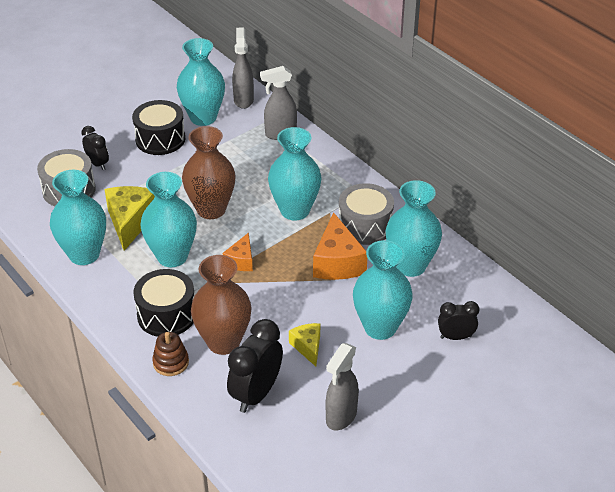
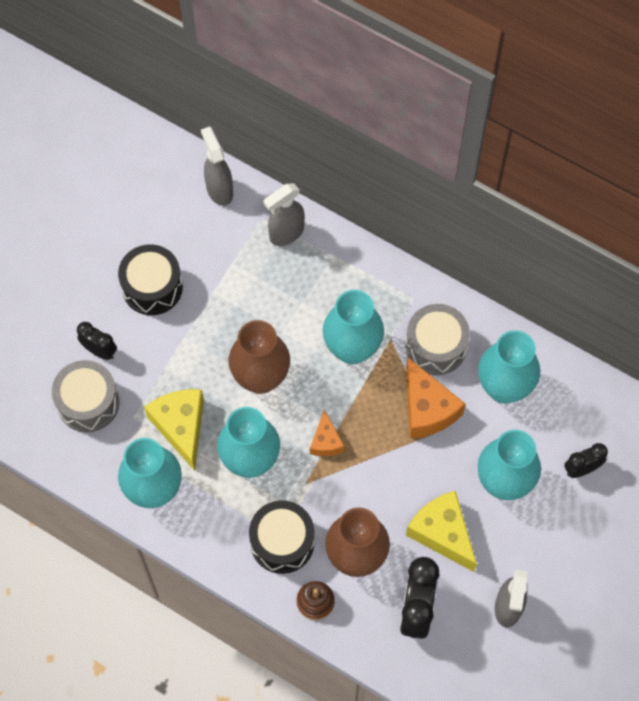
camera: 20 degrees left, 25 degrees up
(203, 117) = (185, 235): turquoise vase -> none
(307, 347) = (442, 533): yellow cheese -> yellow cheese, size x1.74

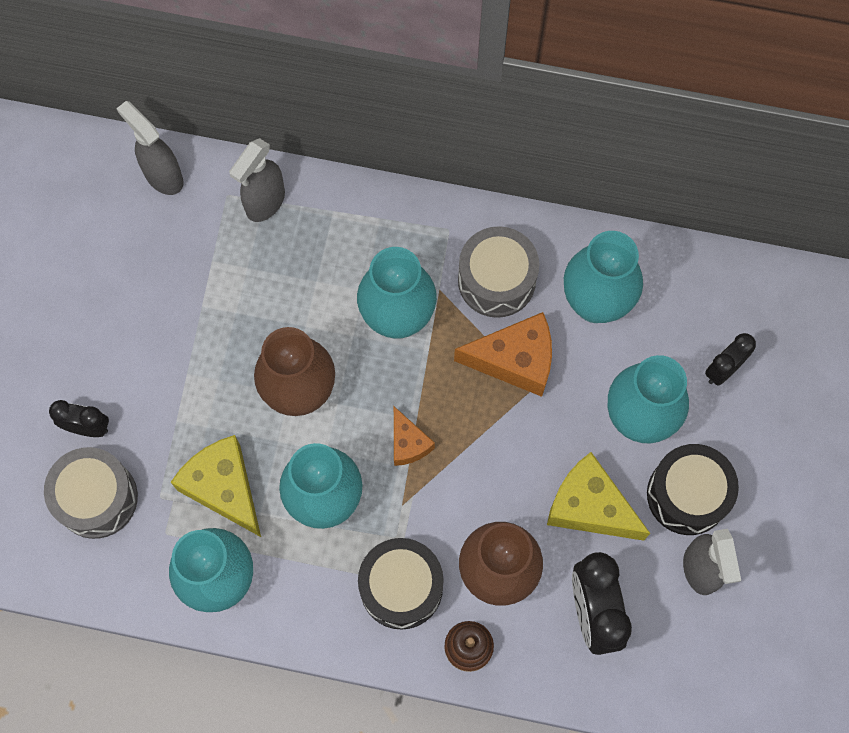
camera: 20 degrees left, 5 degrees up
(152, 287) = (124, 325): black drum -> black drum (687, 495)
(427, 409) = (515, 360): orange cheese -> orange cheese turned 45 degrees counterclockwise

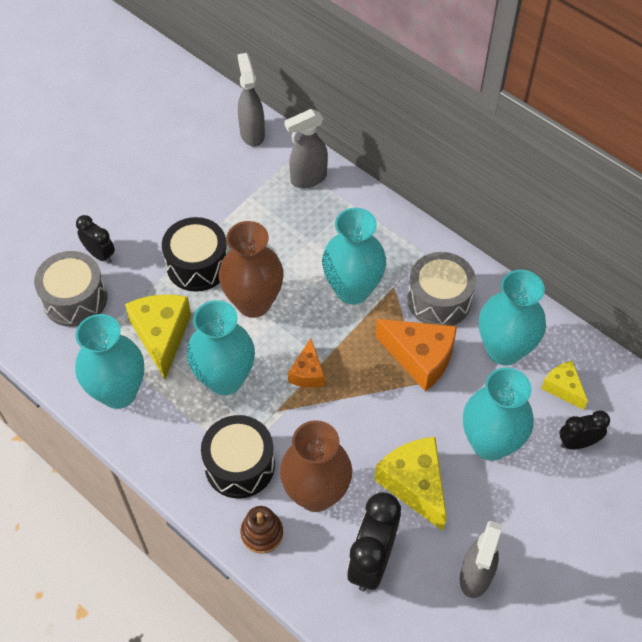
camera: 30 degrees right, 15 degrees down
(677, 315) = (563, 388): none -> yellow cheese
(687, 495) = (497, 516): black drum -> black drum (197, 265)

